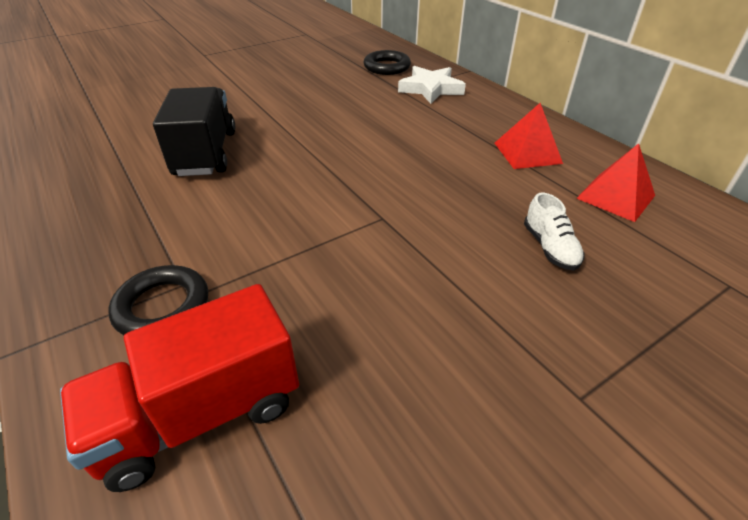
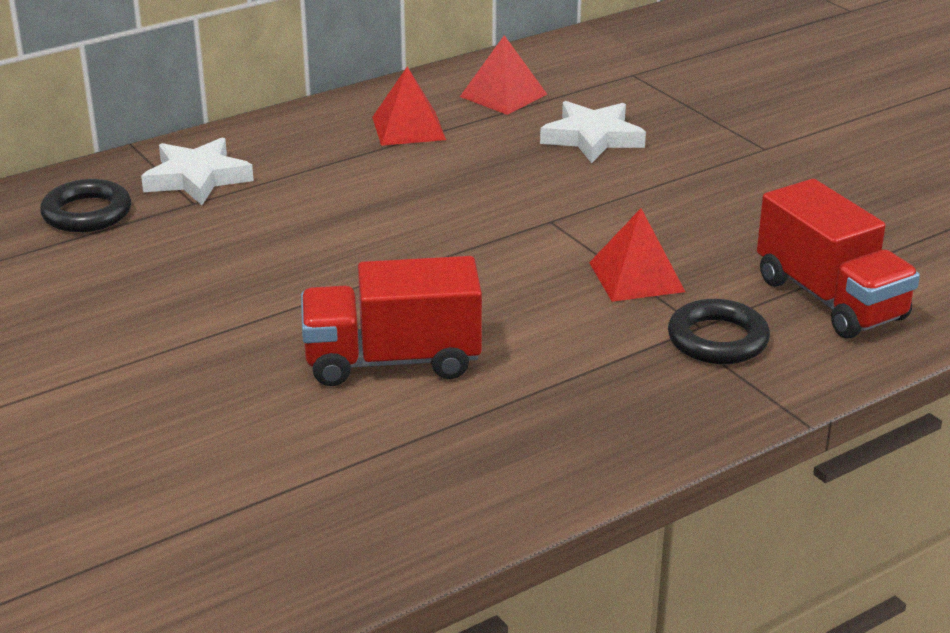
camera: 90 degrees left, 10 degrees down
(206, 153) = (392, 361): black truck -> red truck
(282, 262) = (636, 277): none -> red pyramid
(550, 247) = (592, 138): white shoe -> white star

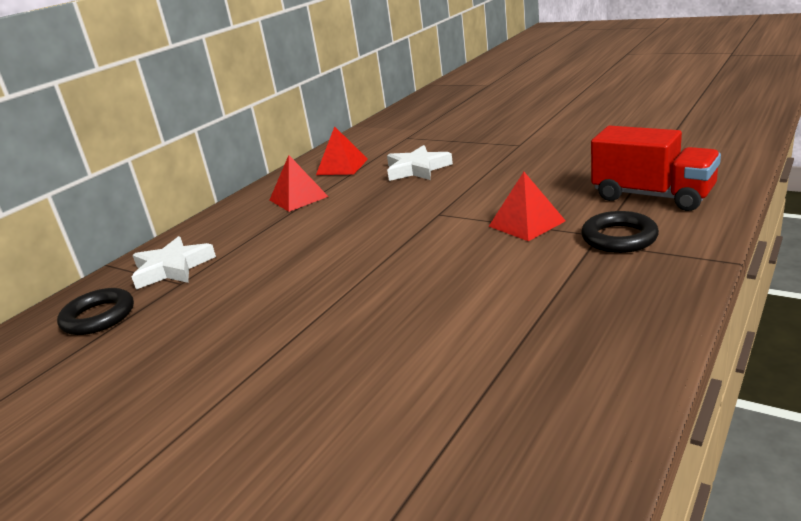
camera: 20 degrees left, 5 degrees down
(392, 361) = (421, 329): red truck -> none

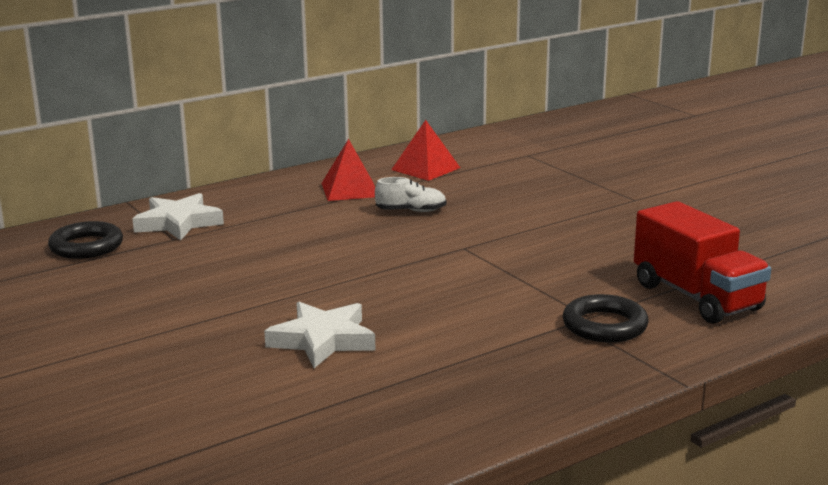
camera: 20 degrees right, 5 degrees down
(365, 199) = (411, 211): none -> white shoe
(417, 169) = (497, 194): white star -> white star (323, 340)
(526, 223) = (535, 284): red pyramid -> none

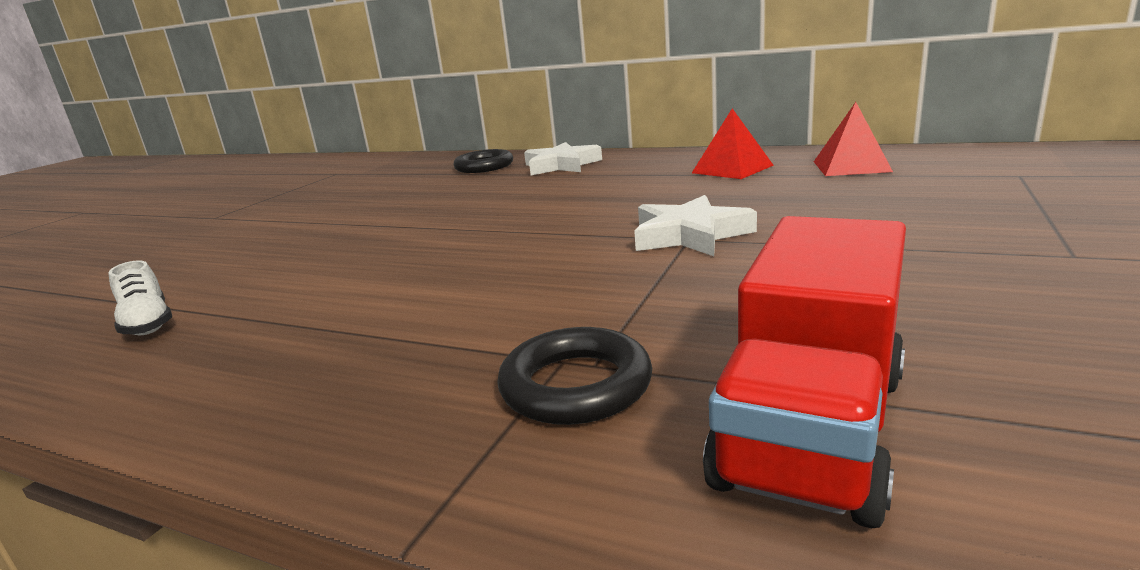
camera: 60 degrees right, 0 degrees up
(323, 340) = (380, 267): white star -> white star (690, 235)
(411, 211) = (734, 196): white shoe -> white shoe (148, 324)

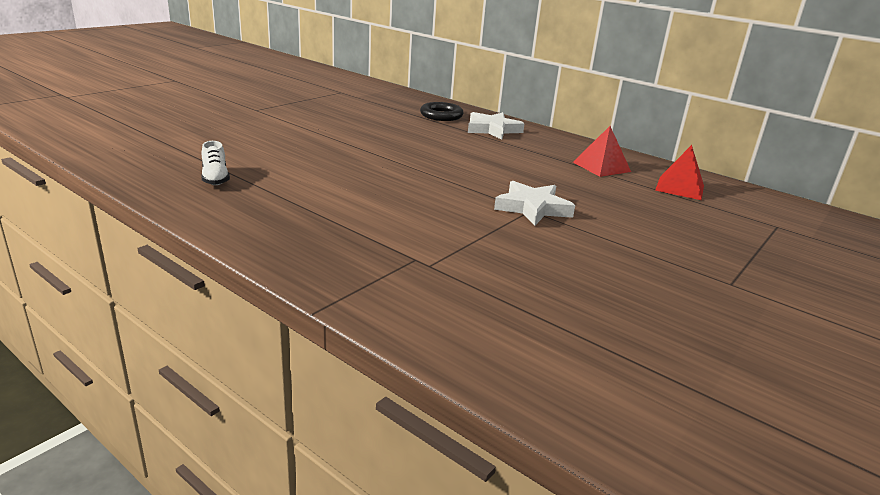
camera: 10 degrees right, 5 degrees up
(576, 385) = (414, 272): black ring -> none
(812, 428) = (505, 319): red truck -> none

